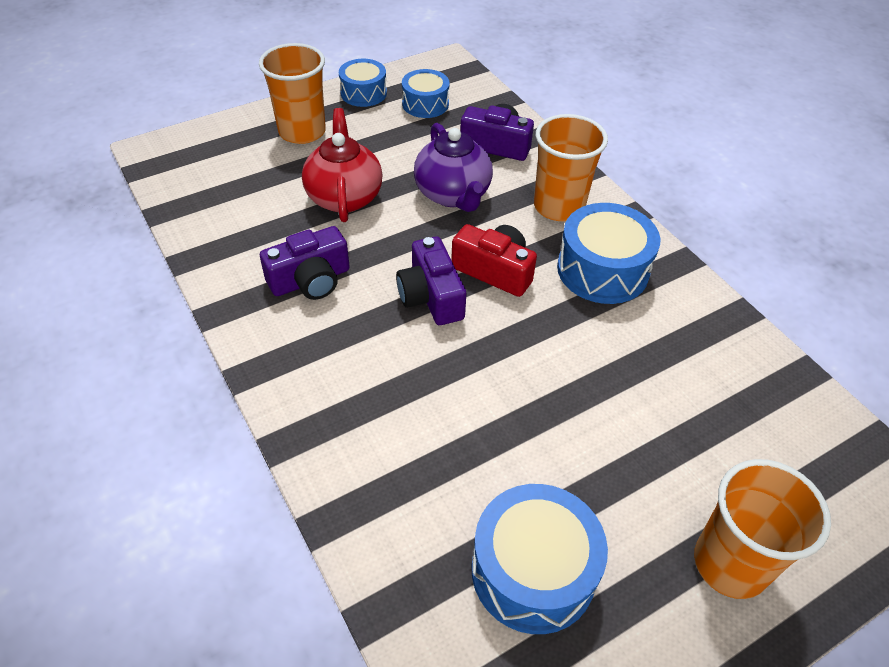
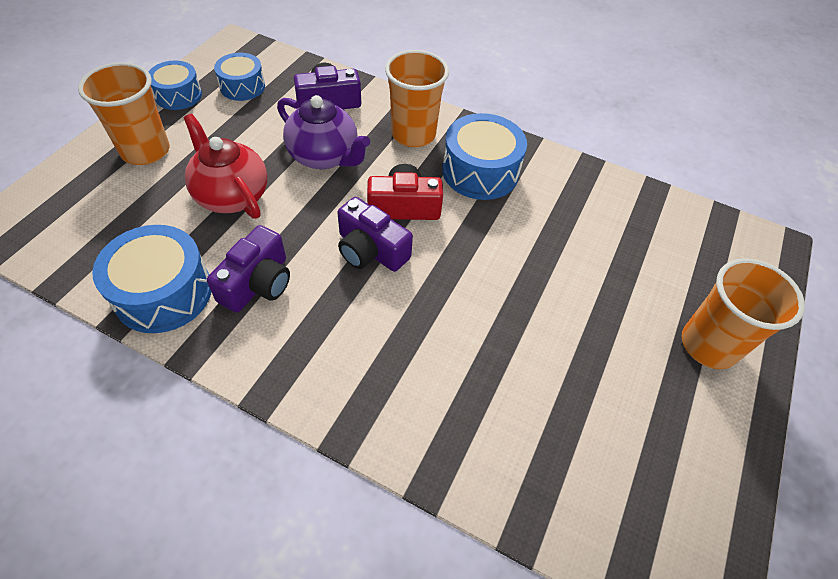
camera: 35 degrees left, 5 degrees up
(533, 571) = (601, 426): blue drum -> blue drum (163, 292)

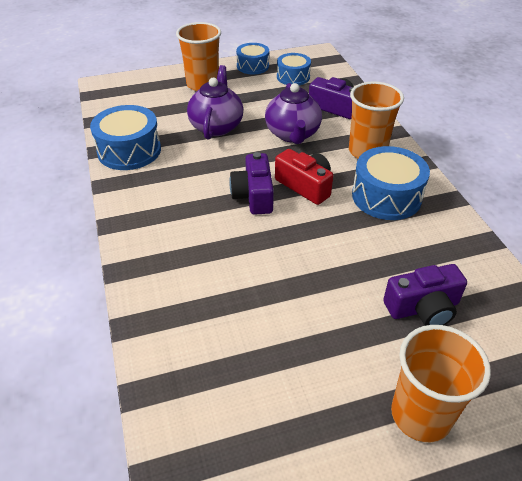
camera: 50 degrees right, 10 degrees down
(231, 195) = (216, 126): red teapot -> purple teapot
(258, 283) = (175, 173): purple camera -> purple camera (423, 308)

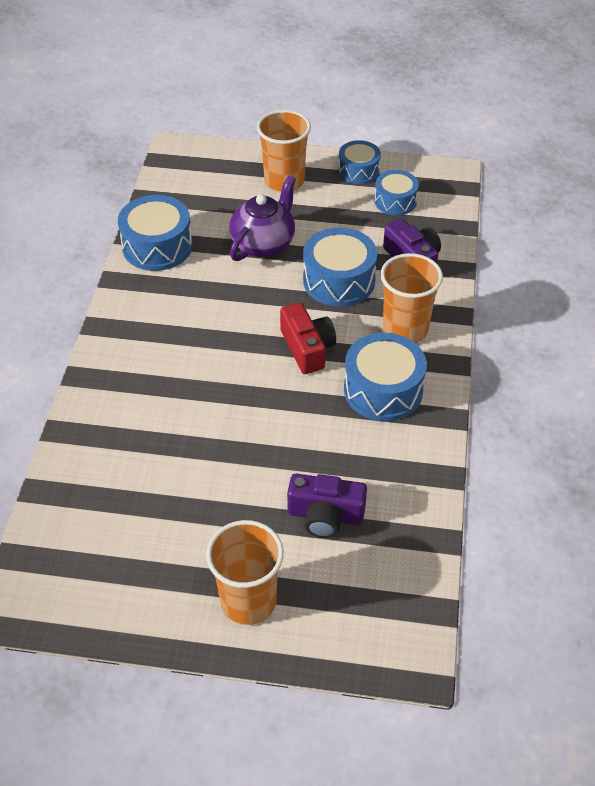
camera: 25 degrees right, 5 degrees up
(254, 195) = (248, 341): purple camera -> none
(292, 134) = (339, 280): purple teapot -> blue drum

